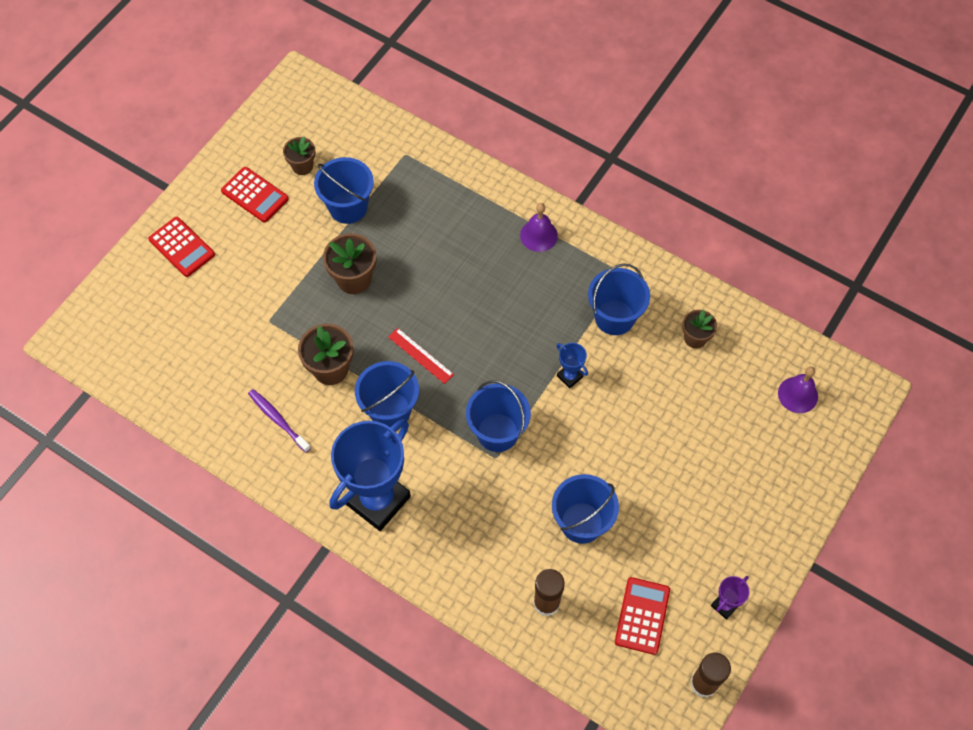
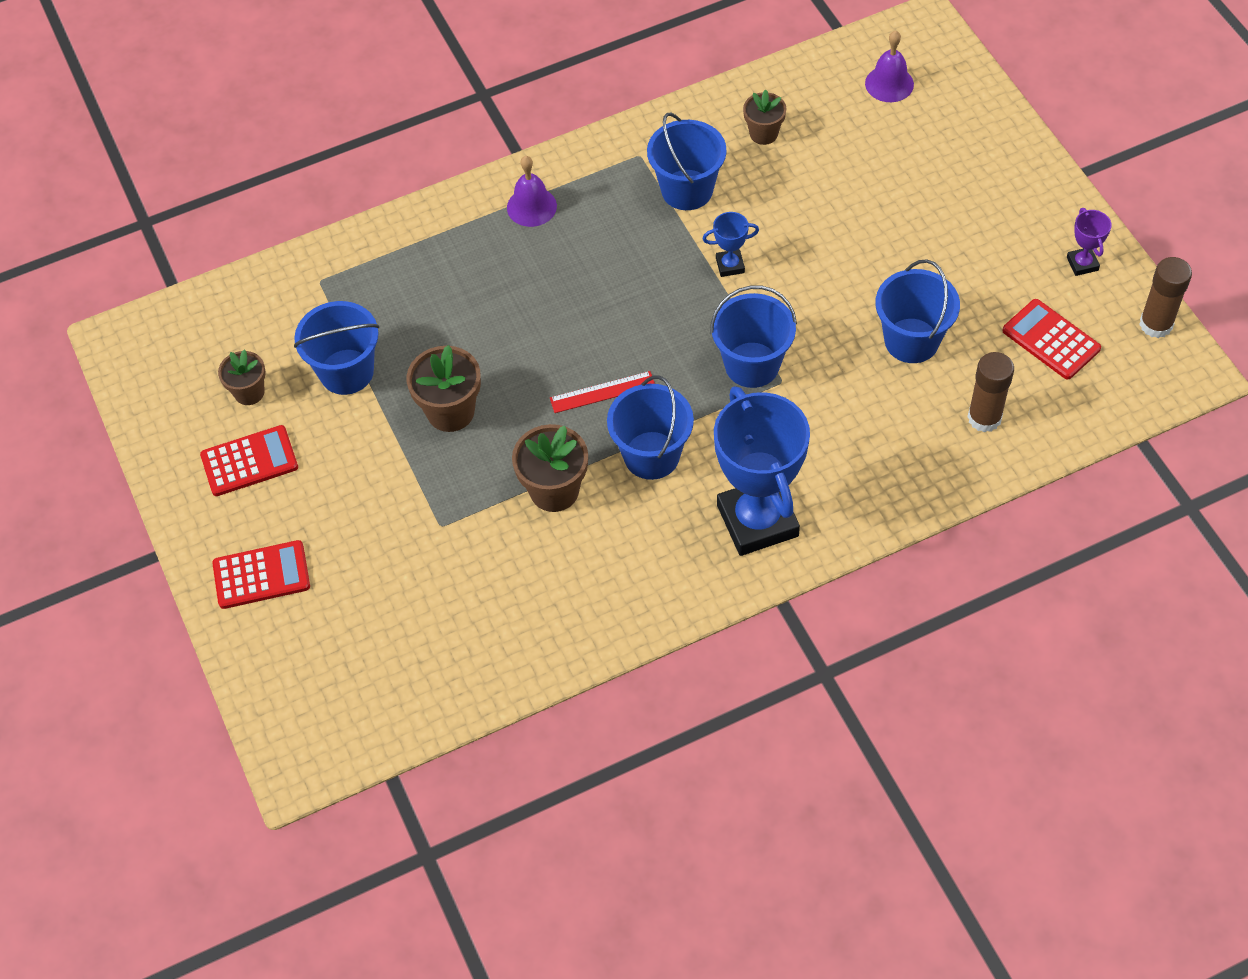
camera: 55 degrees left, 5 degrees down
(278, 420) = (583, 576): purple toothbrush -> none

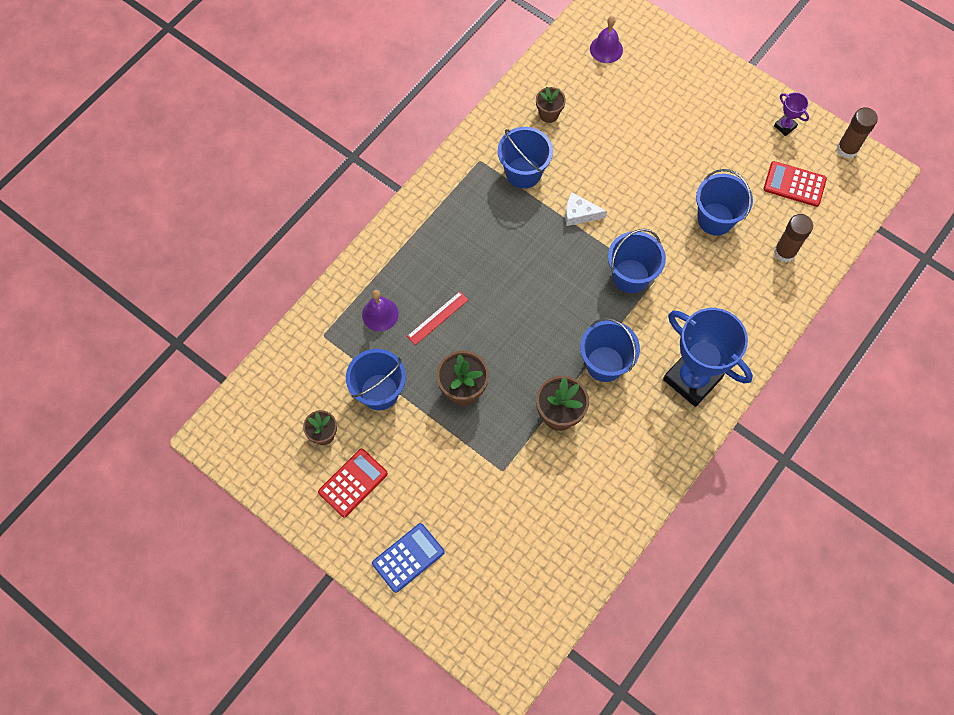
camera: 30 degrees left, 10 degrees up
(261, 575) = (408, 558): red calculator -> blue calculator
(531, 206) = (432, 224): purple bell -> purple bell (380, 314)
(602, 392) = (550, 334): red ruler -> red ruler (437, 318)
(730, 265) = (579, 214): blue trophy -> white cheese

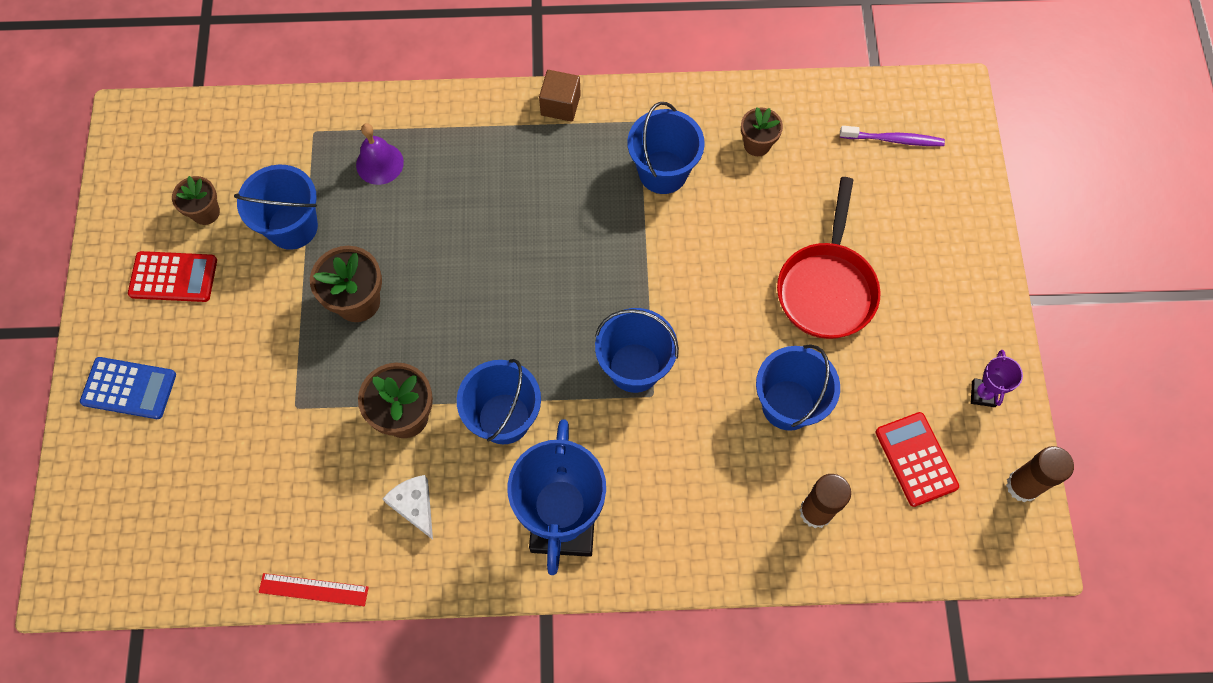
camera: 50 degrees right, 0 degrees up
(431, 191) = (560, 105): none -> brown cube
(437, 318) = (420, 218): red ruler -> red ruler (313, 590)
(579, 214) = (664, 261): white cheese -> white cheese (414, 506)
(606, 49) = (893, 140): purple bell -> purple toothbrush
(664, 149) = (826, 288): none -> red pan

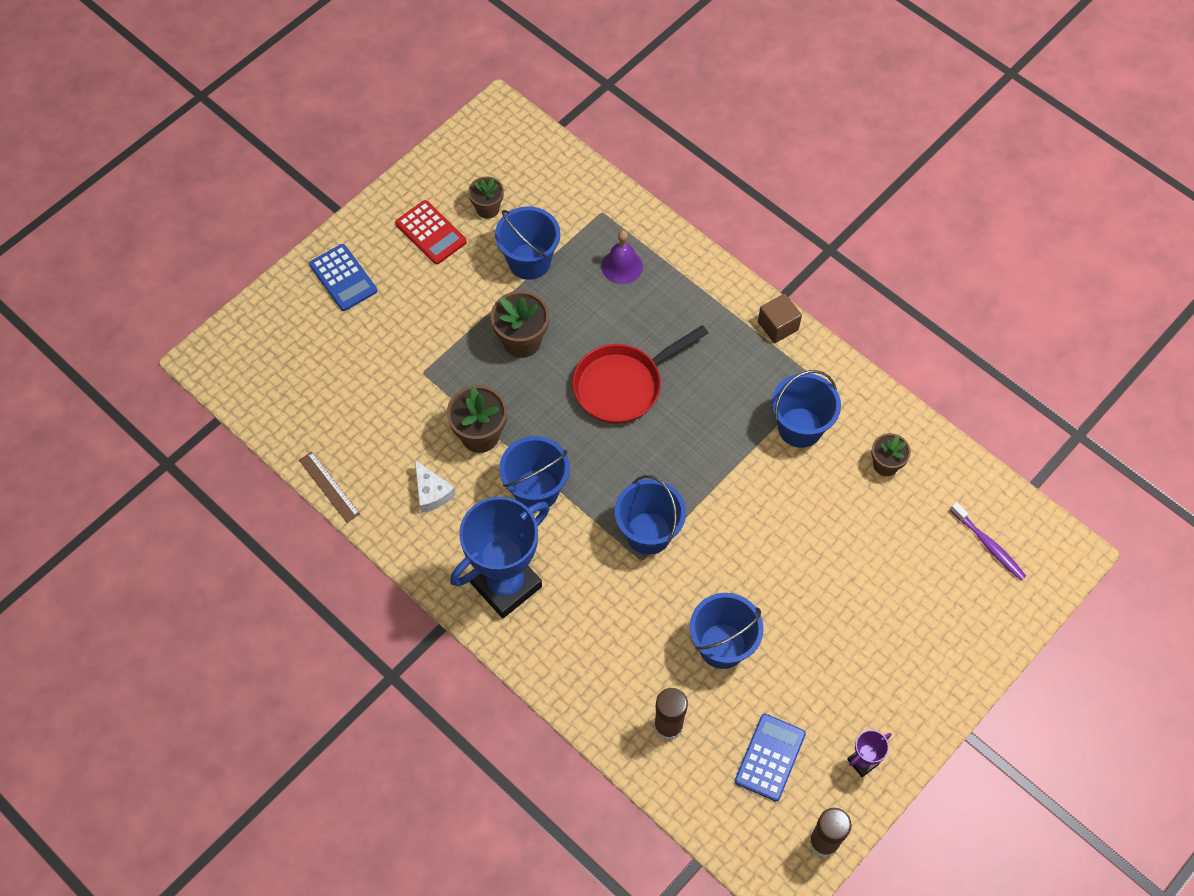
camera: 45 degrees right, 5 degrees down
(313, 590) = (329, 487): red ruler -> brown ruler
(414, 506) = (432, 492): white cheese -> white cheese turned 135 degrees clockwise
(826, 288) = (830, 598): red pan -> red pan (623, 385)
(916, 459) = (770, 757): red calculator -> blue calculator

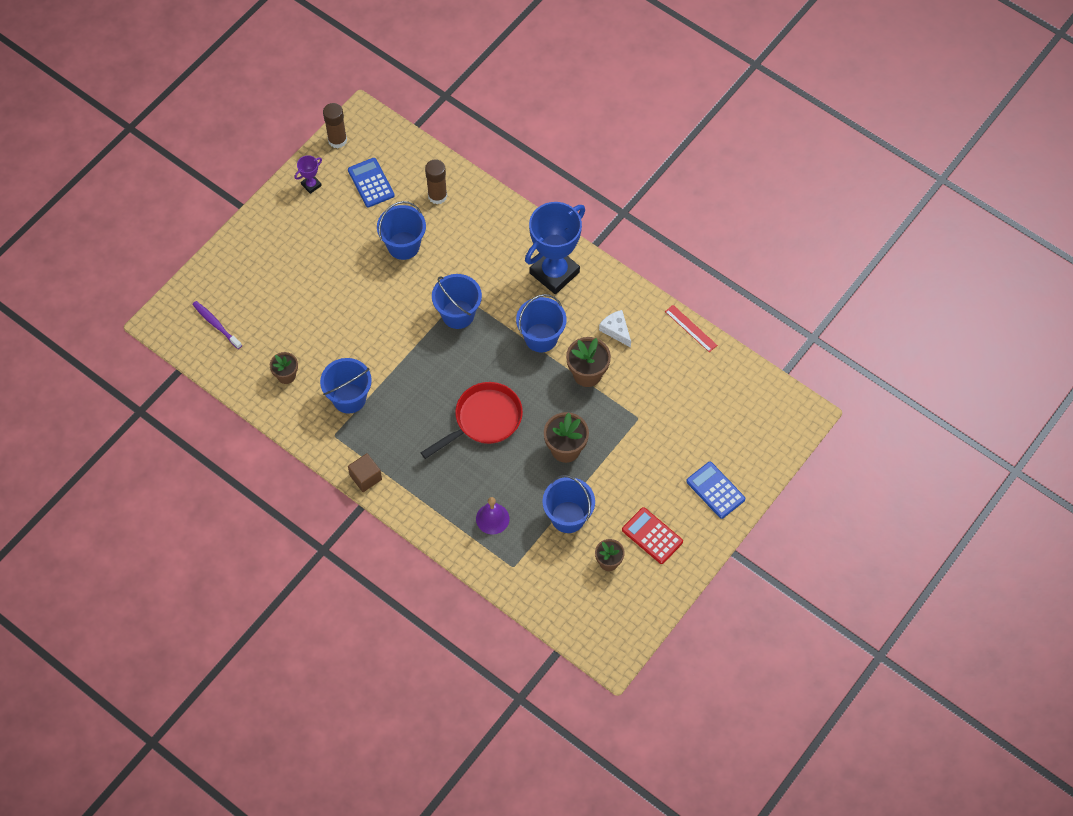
camera: 175 degrees right, 0 degrees up
(329, 487) = (691, 328): brown ruler -> red ruler
(770, 757) = (371, 183): blue calculator -> blue calculator turned 135 degrees clockwise

